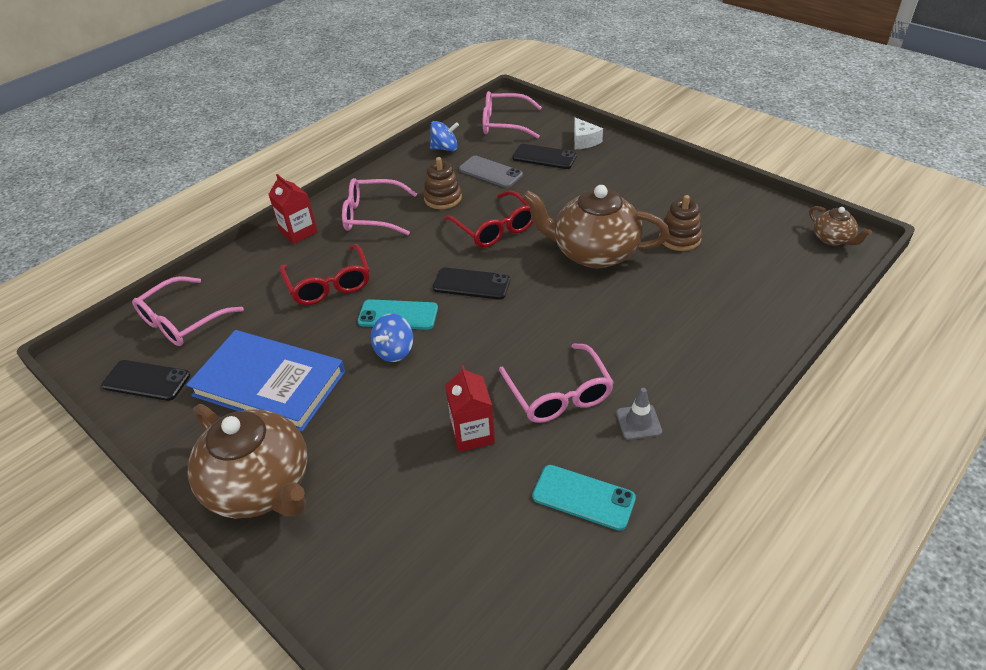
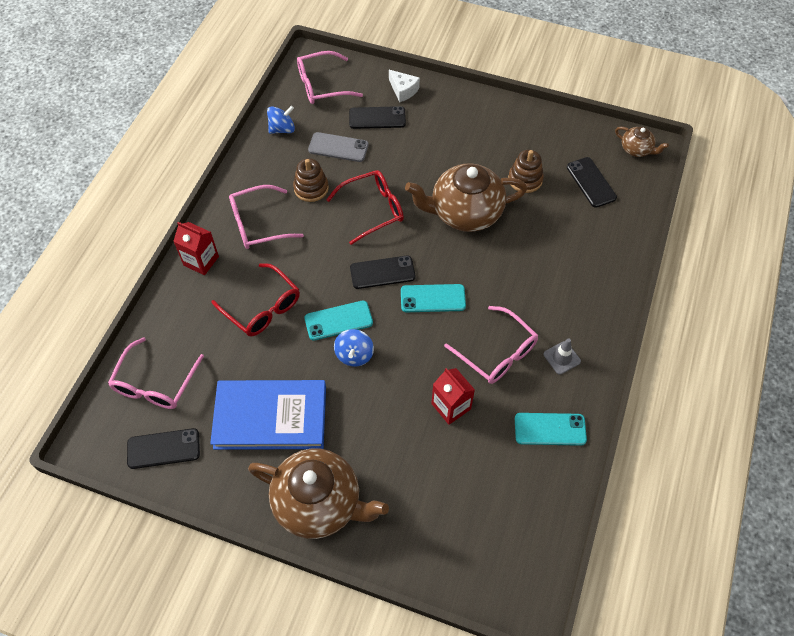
camera: 25 degrees left, 15 degrees up
(494, 228) = (373, 209): red glasses -> red glasses turned 60 degrees counterclockwise
(513, 321) = (433, 298): none -> turquoise phone
(760, 257) = (591, 182): none -> black phone

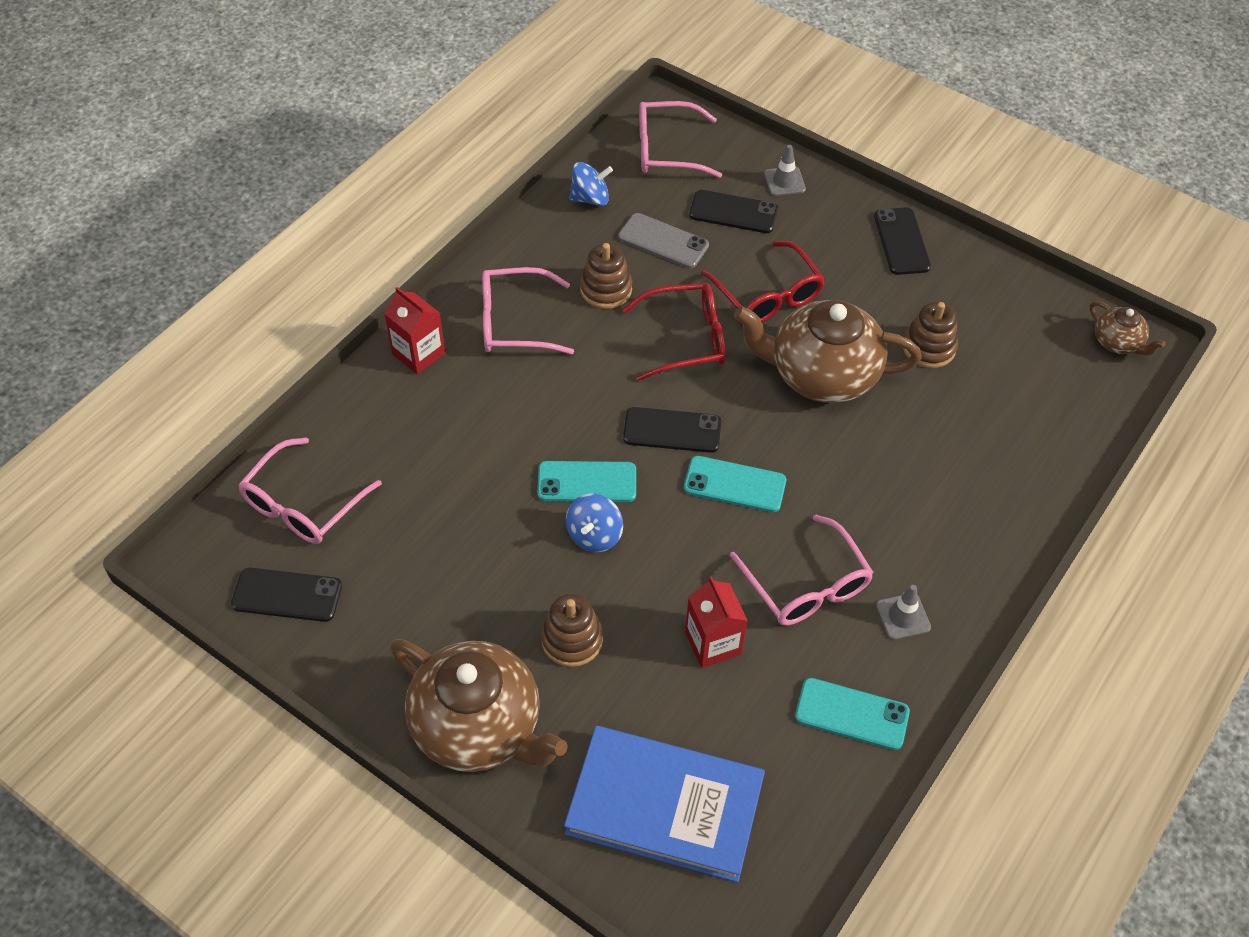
camera: 15 degrees right, 5 degrees down
(262, 308) = (484, 438): red glasses -> red glasses (767, 295)
(270, 417) = (448, 590): blue book -> blue book (665, 806)
(361, 428) = (572, 639): none -> brown stacking toy
(403, 90) = (784, 181): white cheese -> grey traffic cone
(591, 182) = (1030, 374): black phone -> black phone (901, 241)

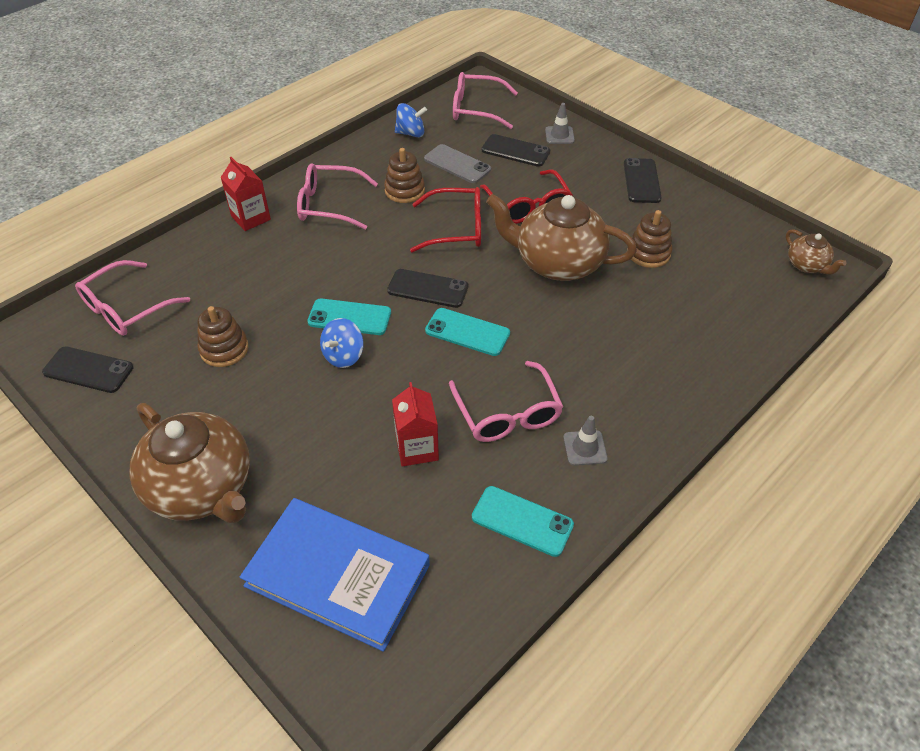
camera: 10 degrees right, 5 degrees down
(572, 639) = (301, 431): brown stacking toy -> brown stacking toy (224, 349)

